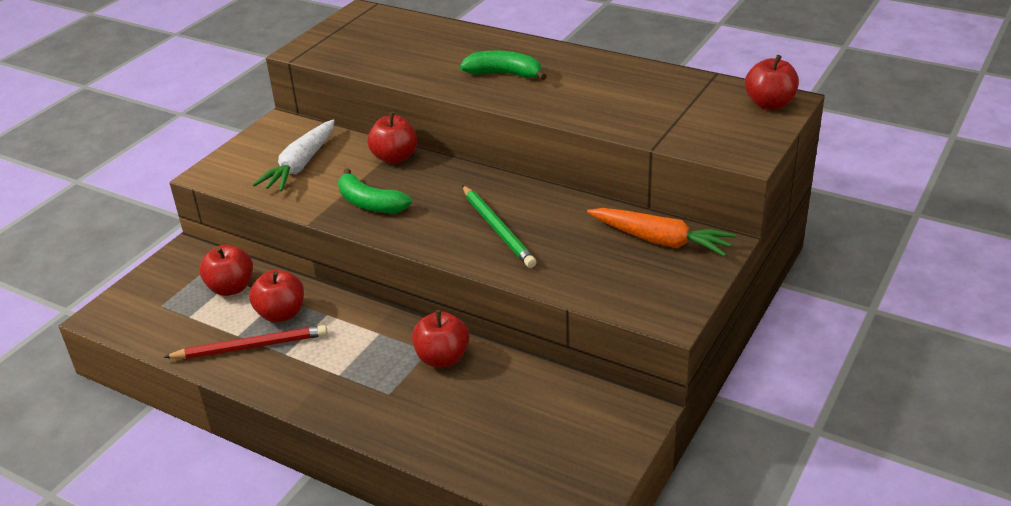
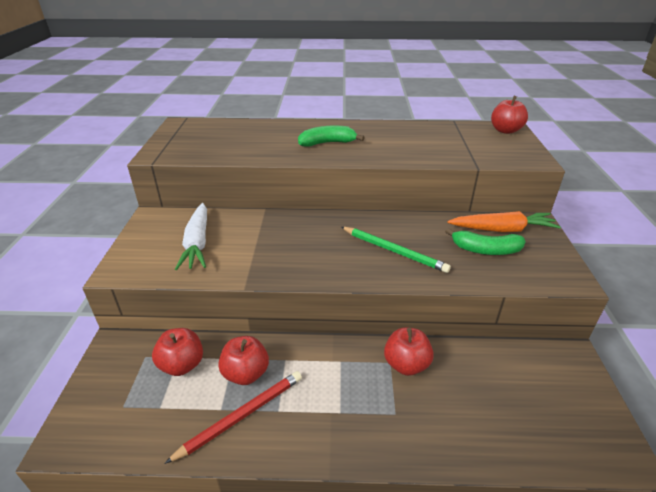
camera: 30 degrees left, 0 degrees up
(370, 203) = (281, 258): green banana -> green banana (486, 250)
(394, 157) = (268, 220): red apple -> none

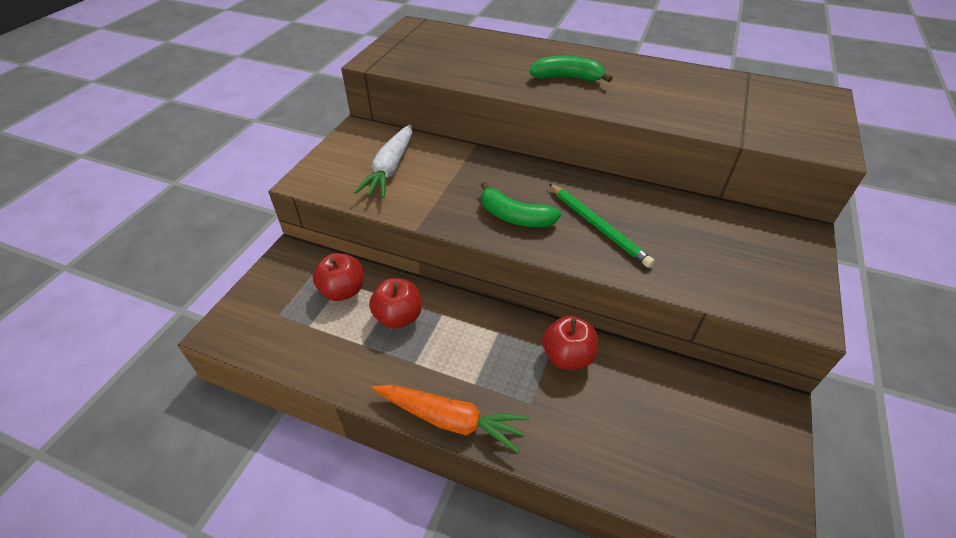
camera: 20 degrees right, 10 degrees up
(241, 415) = (378, 356): red pencil -> none
(486, 250) = (713, 251): green banana -> green banana (515, 216)
(503, 230) = (751, 231): orange carrot -> orange carrot (451, 420)
(505, 130) = (814, 99): red apple -> none

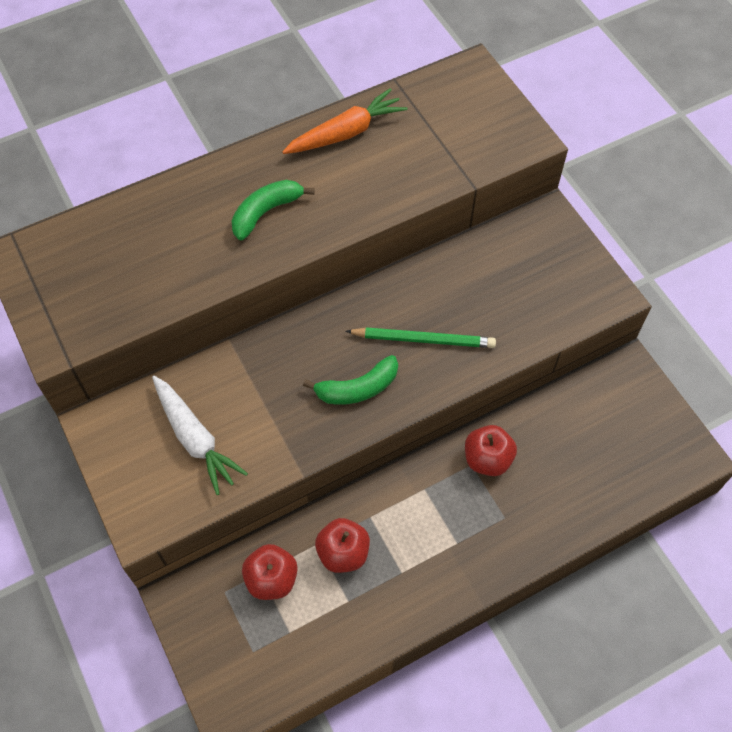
camera: 50 degrees left, 15 degrees up
(451, 420) = (474, 583): orange carrot -> orange carrot (346, 132)

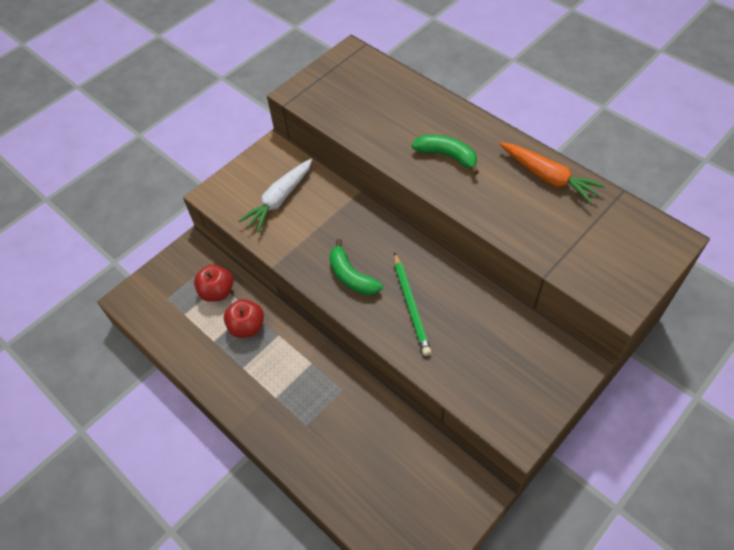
camera: 75 degrees right, 5 degrees down
(487, 459) = (351, 399): red apple -> none

